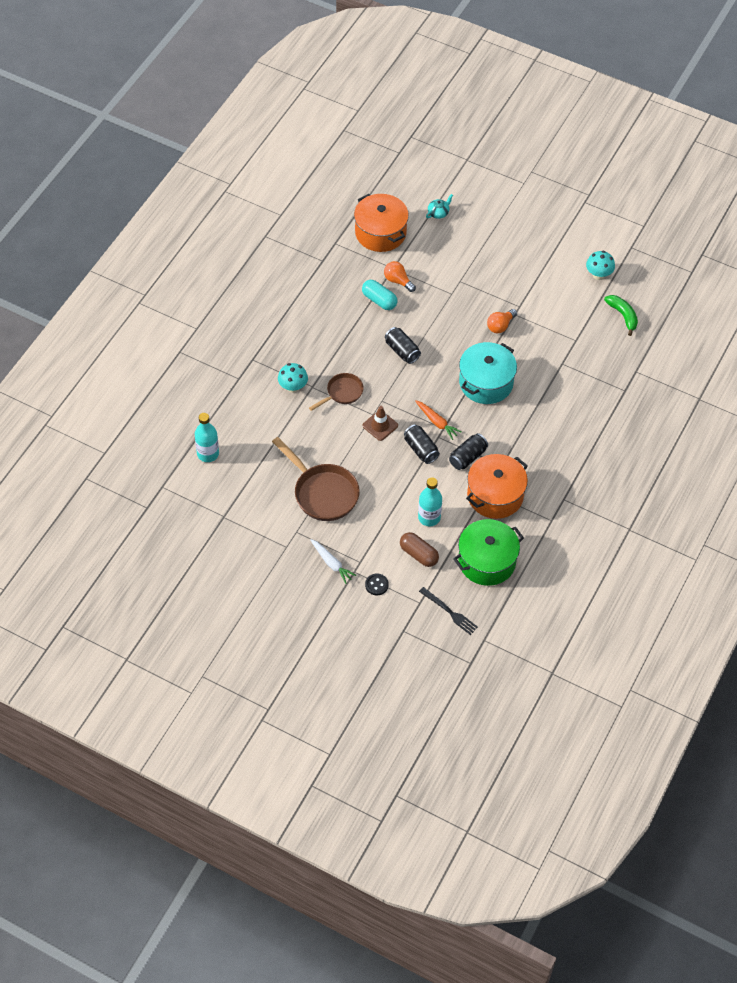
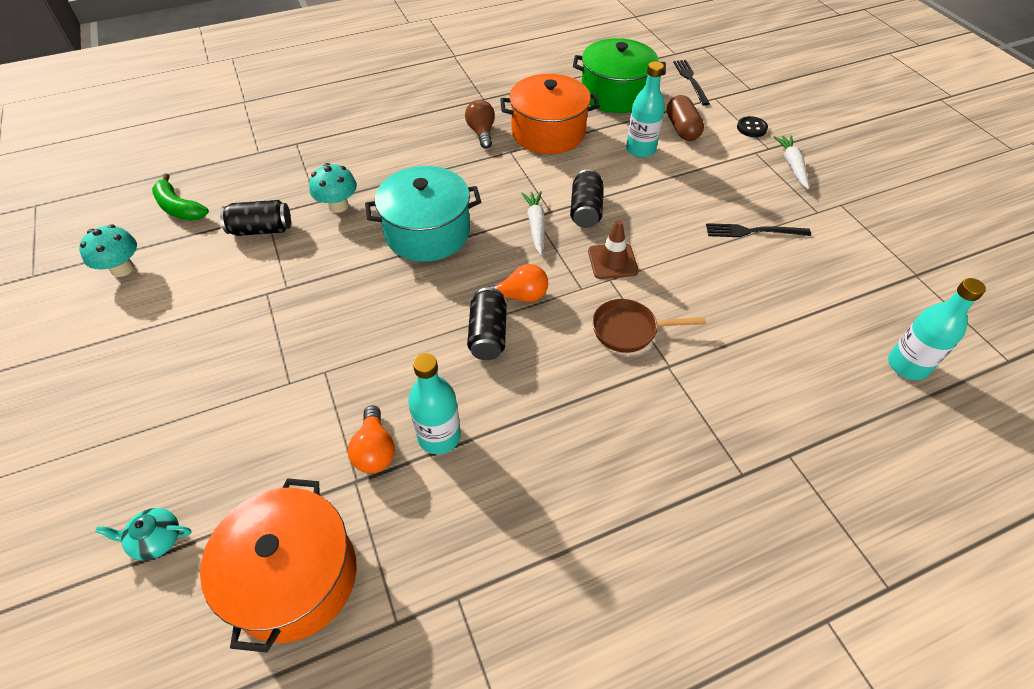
camera: 140 degrees left, 5 degrees down
(293, 387) = (701, 384): turquoise mushroom -> turquoise mushroom (338, 206)
(323, 493) = (753, 231): brown pan -> black fork
(379, 300) = (439, 436): turquoise capsule -> turquoise bottle
(437, 422) = (536, 226): orange carrot -> white carrot
(468, 457) = (539, 176): black can -> black can (261, 229)
(500, 326) = (323, 284): orange light bulb -> orange light bulb (519, 296)
(533, 469) = (481, 132): none -> brown light bulb
(623, 316) = (179, 208): green banana -> green banana turned 60 degrees counterclockwise

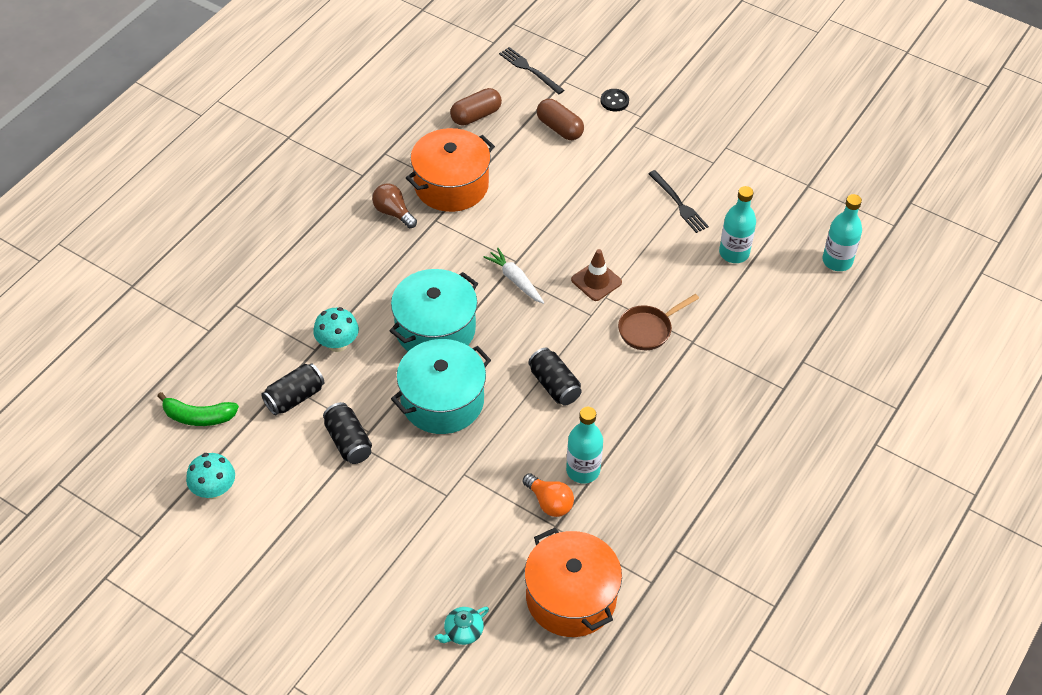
camera: 35 degrees left, 0 degrees up
(373, 294) = (442, 401): none -> turquoise pot
(519, 296) = (552, 344): orange light bulb -> none
(585, 210) = (542, 247): black can -> black can (348, 442)
(615, 94) = (476, 115): green pot -> brown capsule
(640, 150) = (541, 166): turquoise bottle -> turquoise bottle (734, 253)
(753, 231) = (678, 203): black fork -> black fork turned 90 degrees counterclockwise
(792, 166) = (669, 126): white carrot -> none

